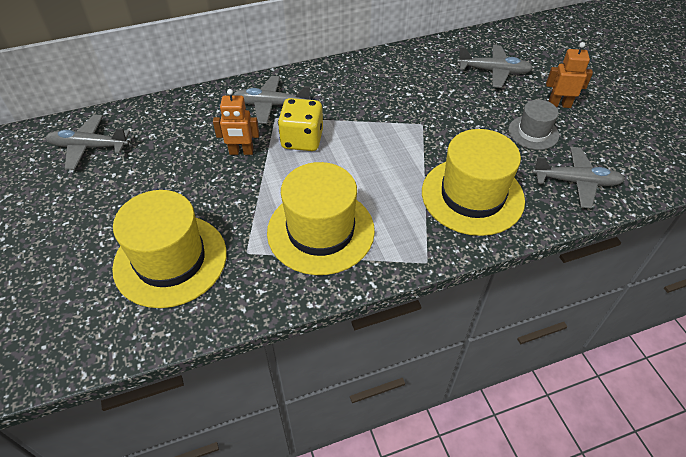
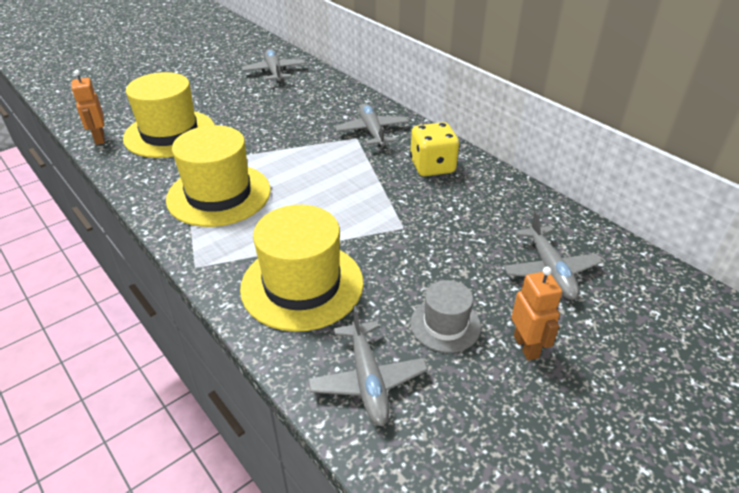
camera: 70 degrees right, 10 degrees down
(241, 152) = (301, 132): orange robot -> orange robot (99, 138)
(302, 140) = (333, 158): yellow dice -> yellow dice (432, 166)

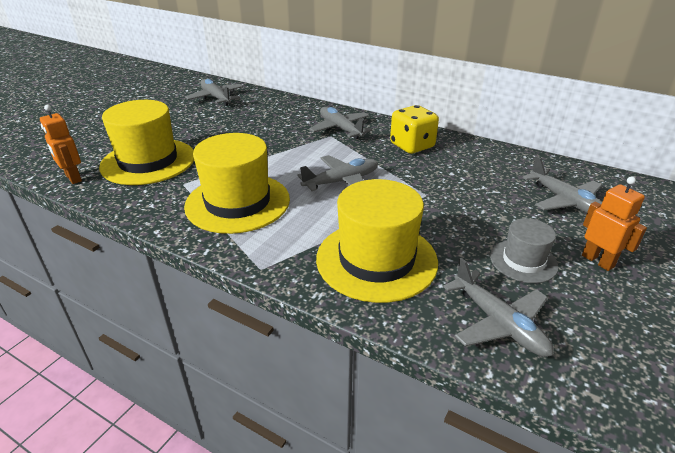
camera: 20 degrees left, 5 degrees down
(329, 193) = (342, 181): none -> grey plane

